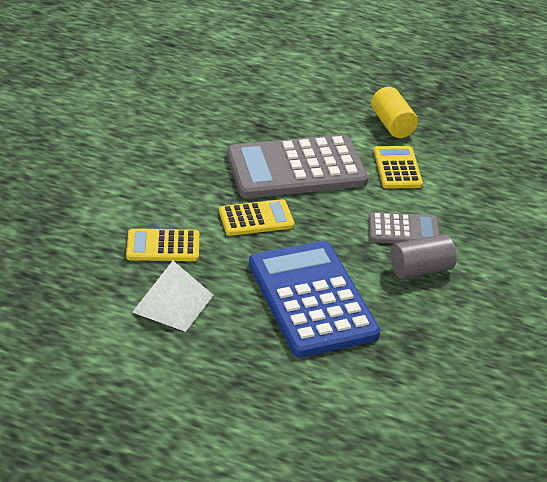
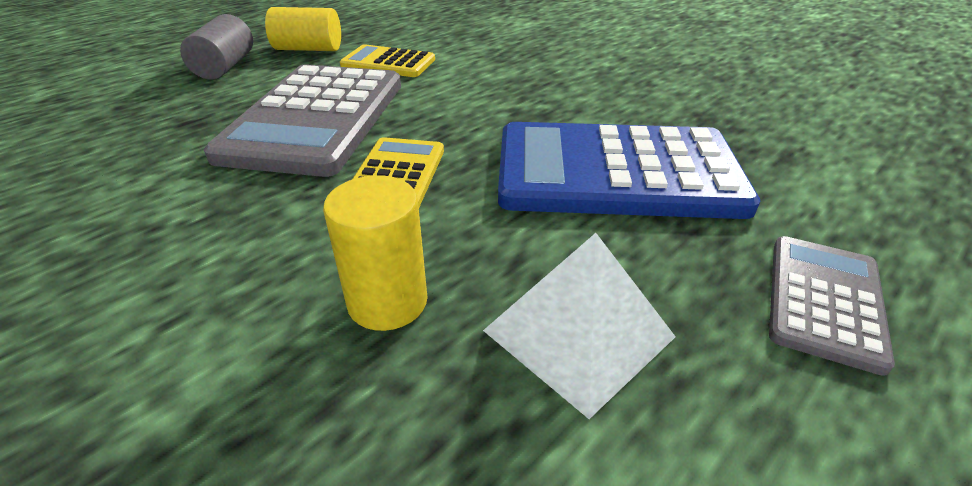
camera: 65 degrees left, 0 degrees up
(163, 246) = (387, 302): yellow calculator -> yellow cylinder
(403, 230) = (504, 83): grey calculator -> grey calculator (824, 300)
(421, 269) = (583, 90): grey cylinder -> grey cylinder (225, 67)

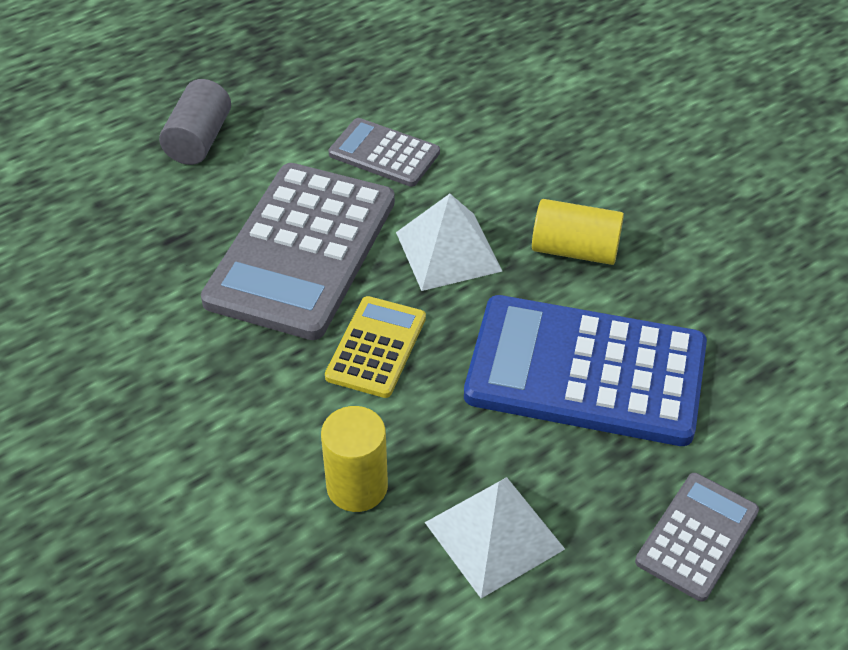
camera: 10 degrees right, 10 degrees up
(308, 49) = (291, 112): yellow cylinder -> yellow cylinder (575, 250)
(388, 63) = (384, 153): yellow calculator -> grey calculator
(455, 108) = (448, 251): none -> white pyramid

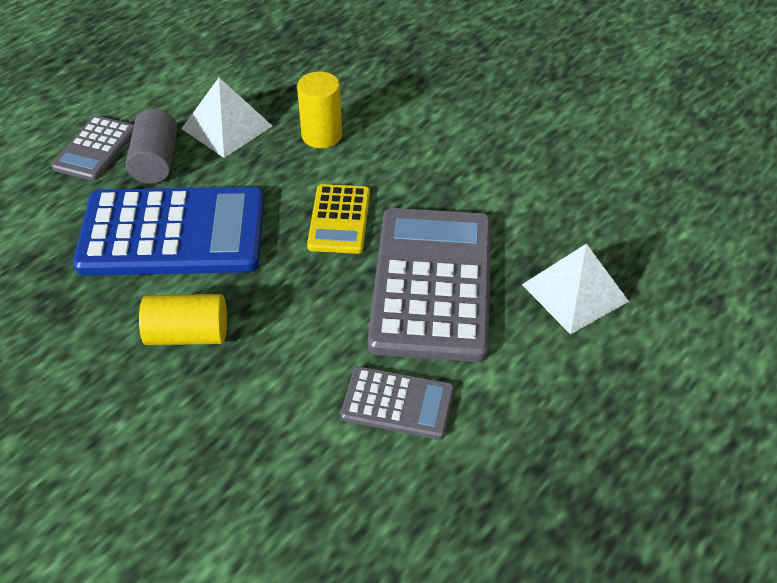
camera: 165 degrees right, 0 degrees up
(199, 140) = (592, 378): grey cylinder -> grey cylinder (156, 161)
(448, 251) = (303, 309): white pyramid -> white pyramid (575, 292)

